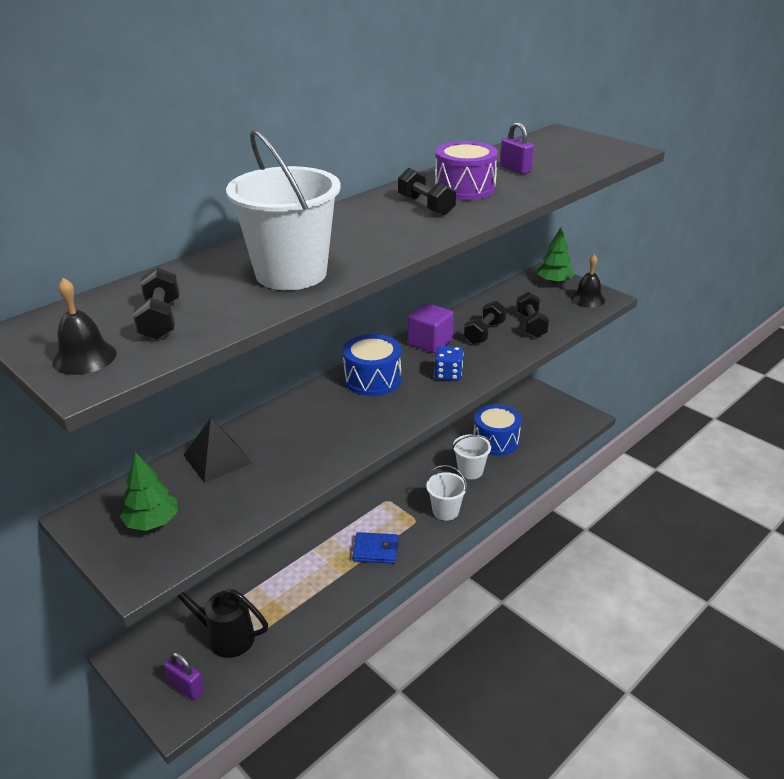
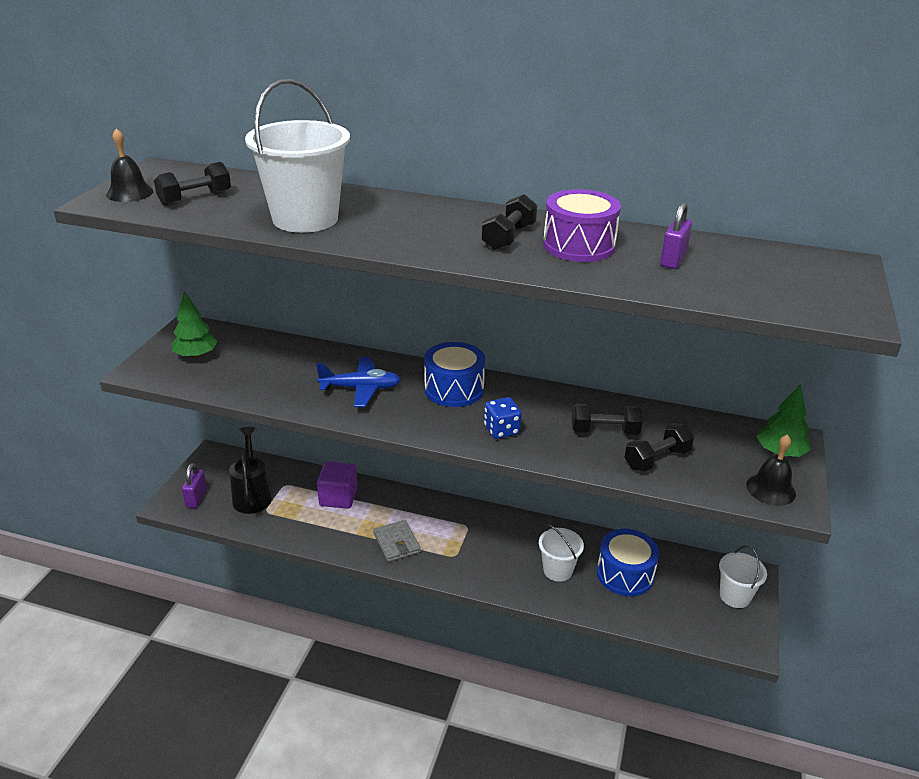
camera: 60 degrees right, 0 degrees up
(217, 459) = (284, 354): black pyramid -> none
(325, 427) = (360, 388): none -> blue plane
(375, 550) = (397, 543): blue wallet -> grey wallet
(430, 342) = (550, 402): purple cube -> purple cube (338, 497)
(445, 511) = (482, 572): white bucket -> white bucket (735, 596)

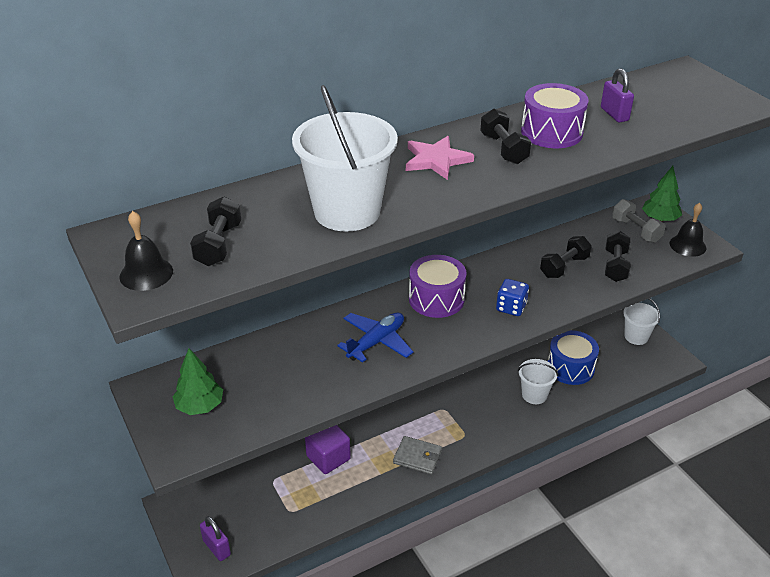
camera: 45 degrees left, 5 degrees up
(252, 495) = (260, 509): black watering can -> none
(439, 220) = (436, 160): none -> pink star
(454, 389) = (436, 299): blue drum -> purple drum
(734, 446) = (636, 230): none -> grey dumbbell

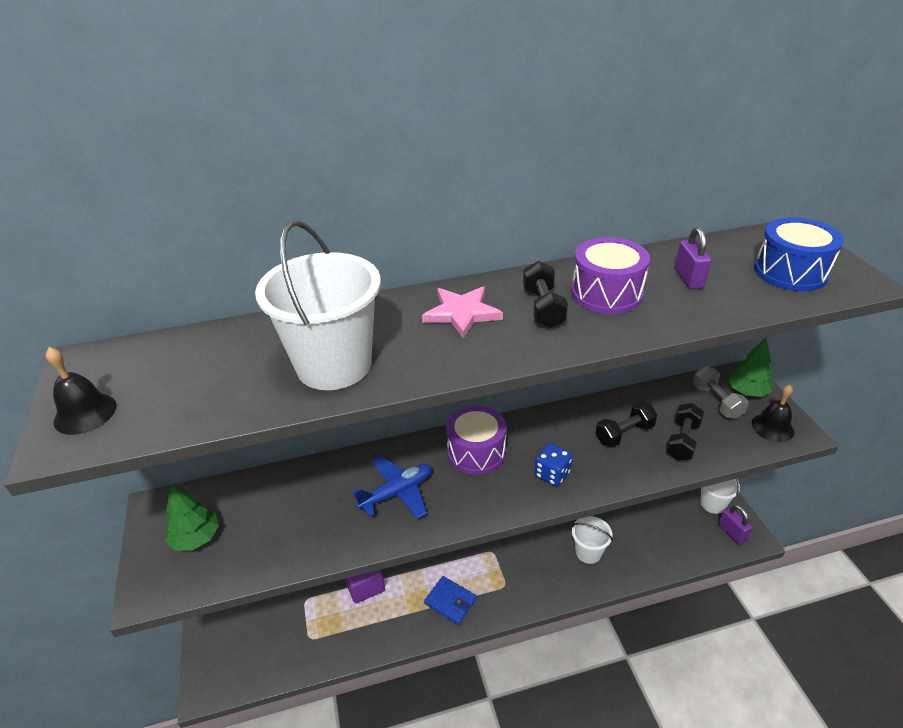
camera: 15 degrees right, 0 degrees up
(216, 548) = (228, 665): purple padlock -> purple padlock (731, 533)
(218, 245) = (179, 388): black dumbbell -> none
(417, 457) = (450, 601): grey wallet -> blue wallet
(570, 368) = (634, 527): blue drum -> blue drum (790, 272)

